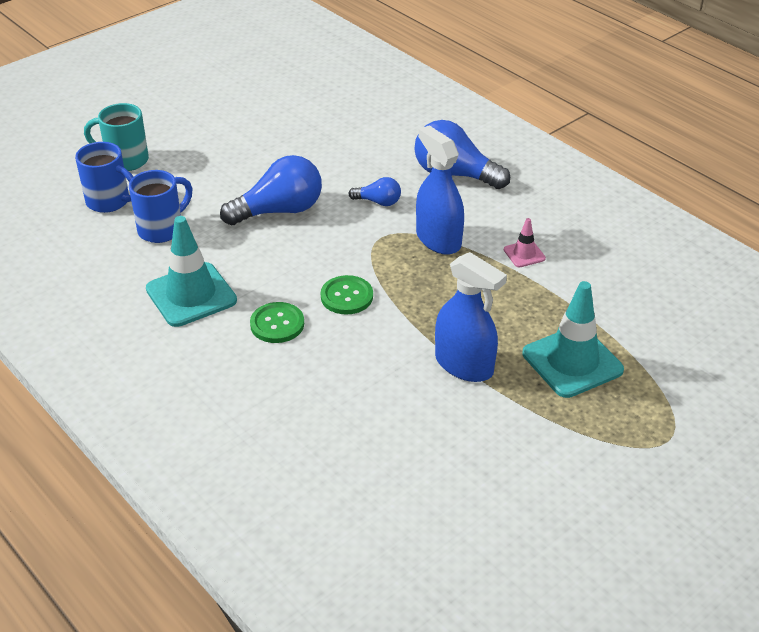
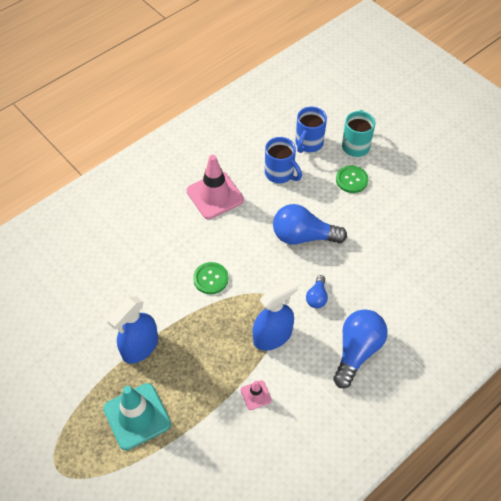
camera: 90 degrees right, 15 degrees up
(191, 295) = (215, 195): turquoise traffic cone -> pink traffic cone
(277, 324) = (185, 241): green button -> green button (351, 180)
(279, 211) = (303, 236): blue light bulb -> blue light bulb turned 120 degrees clockwise

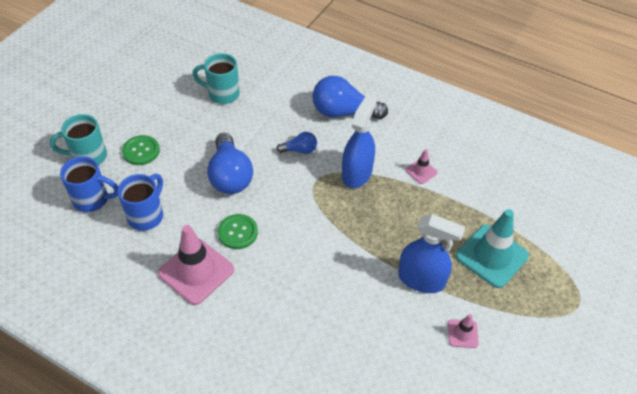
camera: 110 degrees left, 5 degrees down
(79, 358) = (462, 333): none -> pink traffic cone
(210, 279) = (313, 241): green button -> green button (237, 232)
(272, 336) = (357, 173): blue spray bottle -> blue spray bottle turned 75 degrees clockwise
(410, 252) = (222, 94): none -> turquoise mug

